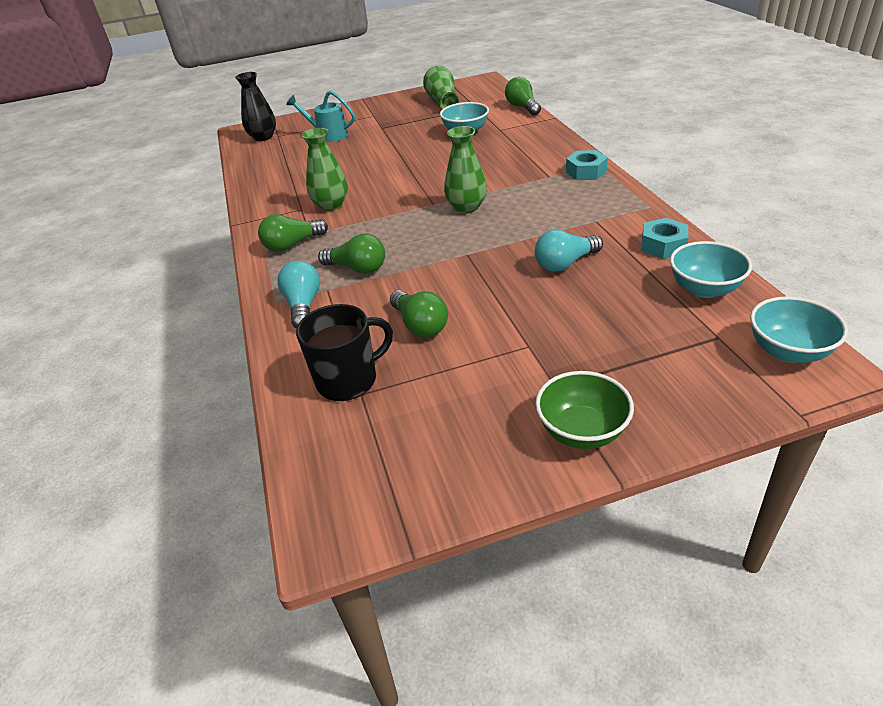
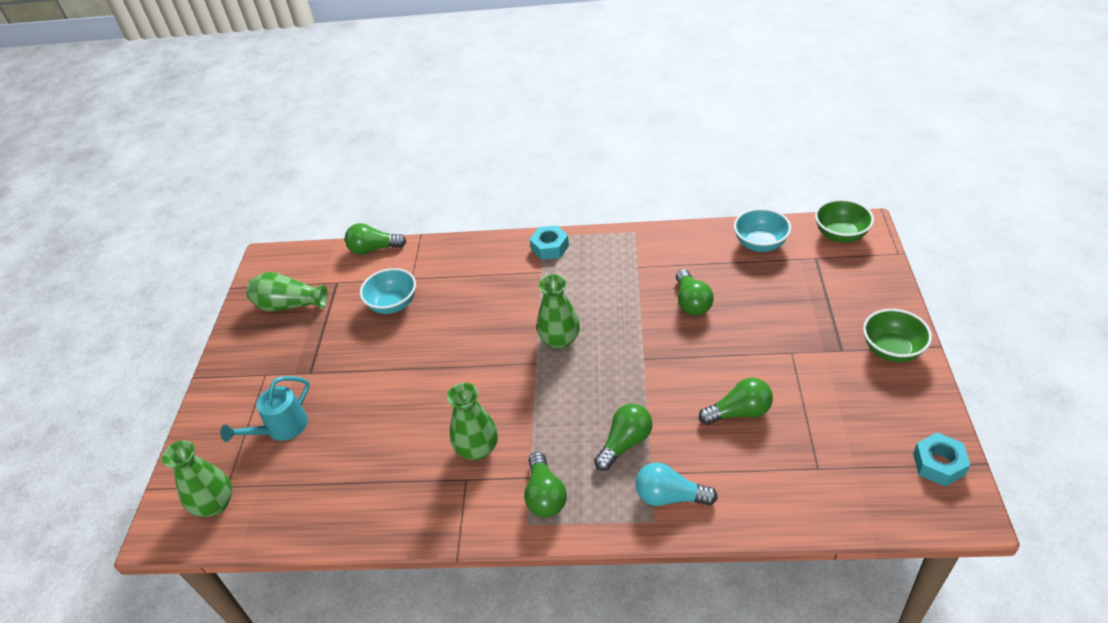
camera: 70 degrees left, 5 degrees up
(263, 137) = (215, 504): black vase -> green vase
(348, 380) = (797, 474): black mug -> none
(565, 263) = (691, 302): turquoise light bulb -> green light bulb
(663, 245) = (695, 244): turquoise nut -> turquoise nut (938, 464)
(788, 351) = (840, 235): turquoise bowl -> green bowl

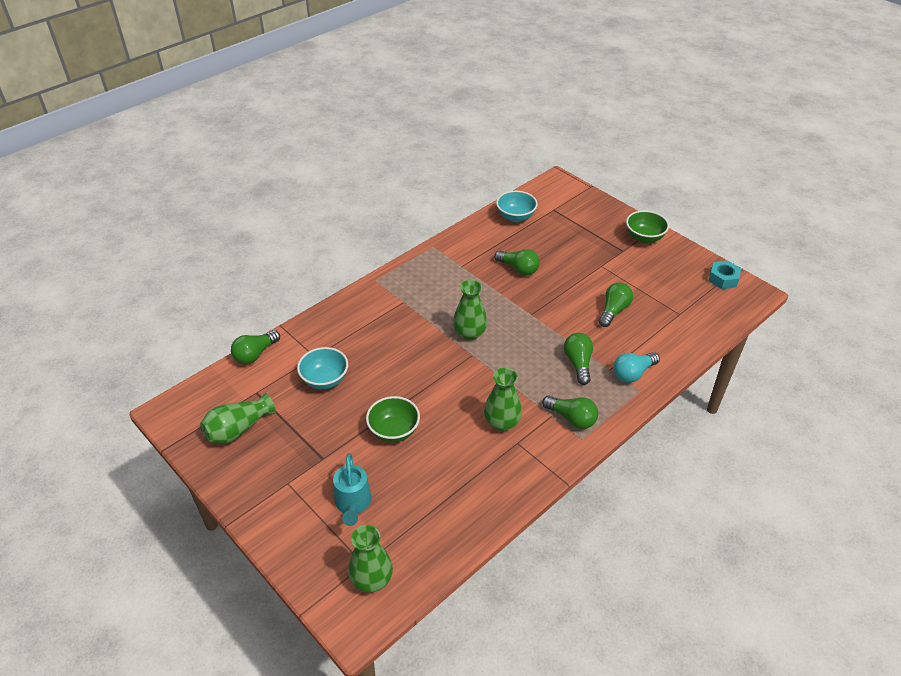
camera: 50 degrees left, 0 degrees up
(550, 247) = (389, 284): turquoise nut -> none
(840, 235) = (551, 191): green bowl -> green bowl (394, 431)

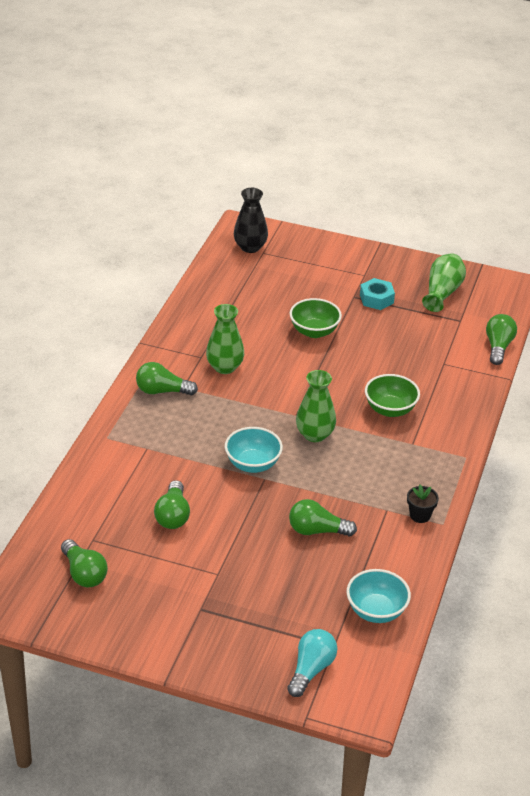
camera: 150 degrees right, 5 degrees down
(325, 380) = (412, 348): turquoise bowl -> turquoise bowl (253, 464)
(353, 504) = (302, 278): turquoise watering can -> none
(371, 580) = (250, 247): green vase -> black vase
(443, 255) = (420, 515): none -> black flower pot
(578, 363) = (183, 442): green light bulb -> green light bulb (84, 573)
(633, 373) = (120, 451): turquoise light bulb -> turquoise light bulb (311, 669)
(644, 237) = (180, 643): green bowl -> green bowl (390, 409)
(723, 279) = (50, 612): turquoise nut -> turquoise nut (376, 299)

